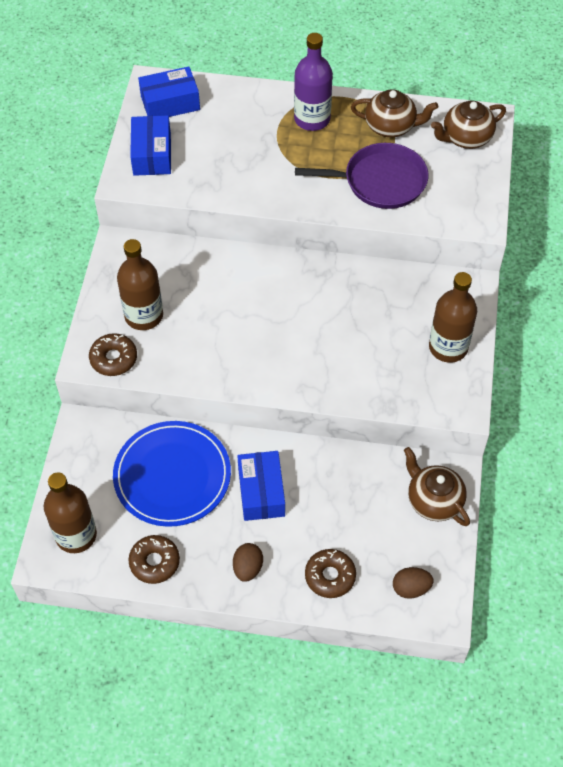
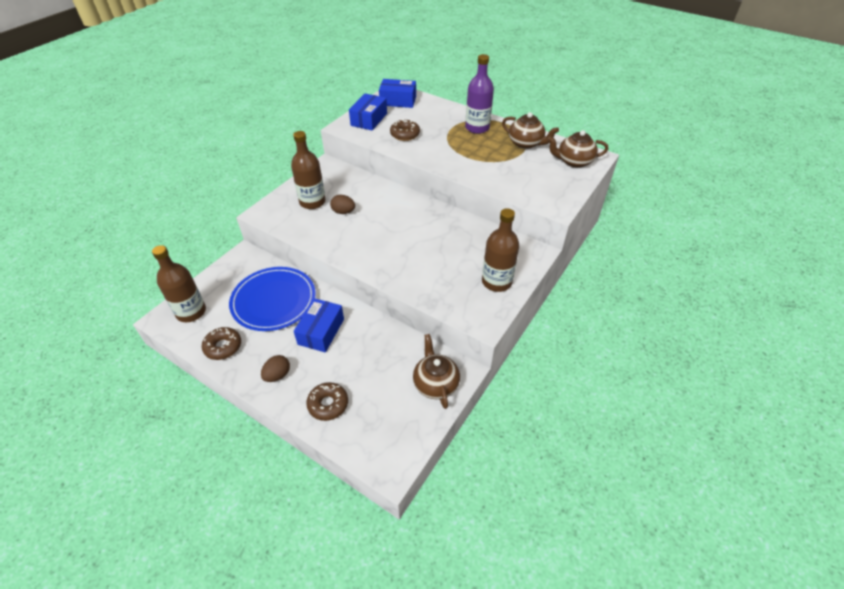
camera: 25 degrees right, 10 degrees down
(113, 359) = (277, 217): brown donut -> brown donut (405, 134)
(380, 181) = (500, 168): purple pan -> none
(411, 588) = (380, 438): brown egg -> brown egg (343, 212)

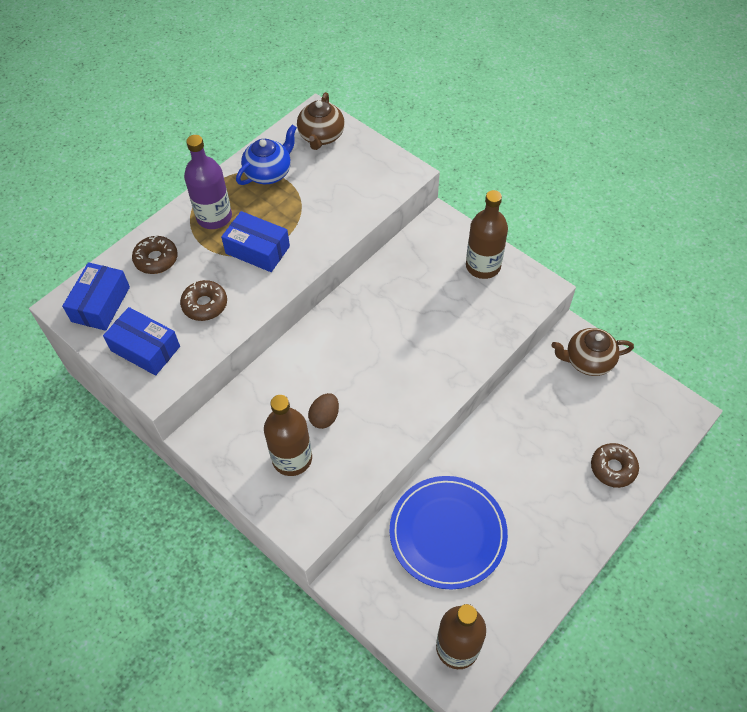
camera: 80 degrees left, 10 degrees up
(223, 347) = (524, 594): brown donut -> brown donut (156, 259)
(277, 375) = (571, 524): brown egg -> none
(321, 331) = (507, 473): blue box -> blue box (257, 250)
(526, 143) = (269, 173): brown teapot -> blue teapot

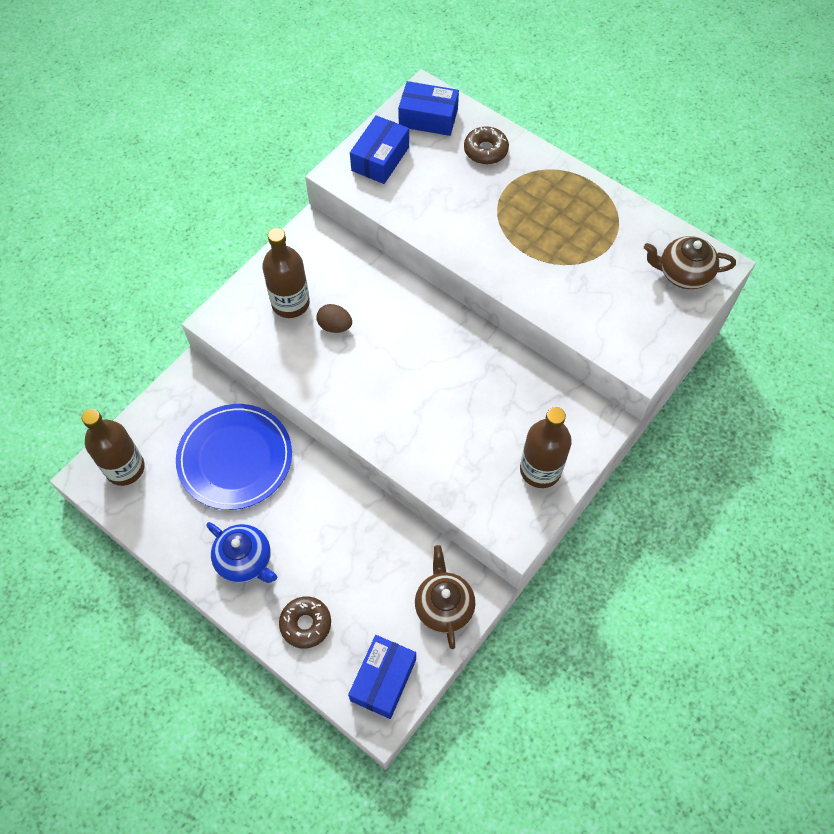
camera: 85 degrees right, 5 degrees up
(205, 305) = (433, 196): brown donut -> none
(214, 217) = (546, 189): purple bottle -> none
(257, 250) = (507, 231): blue box -> blue box (383, 680)
(269, 173) = (617, 230): blue teapot -> blue teapot (245, 561)

